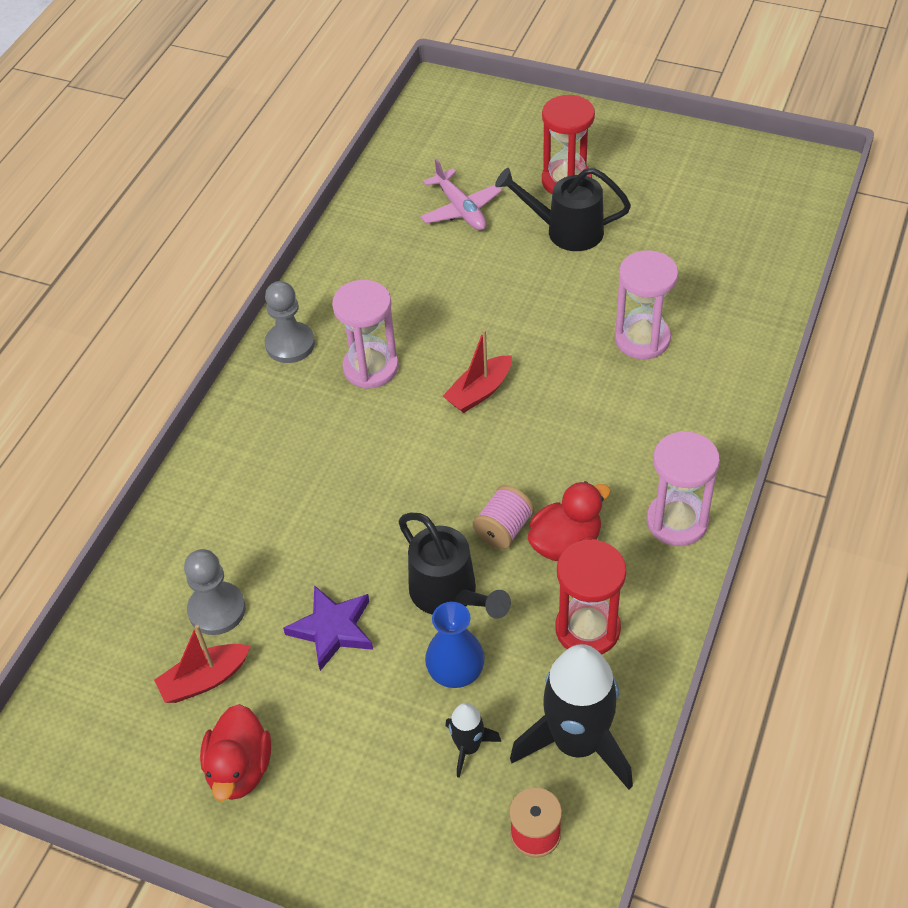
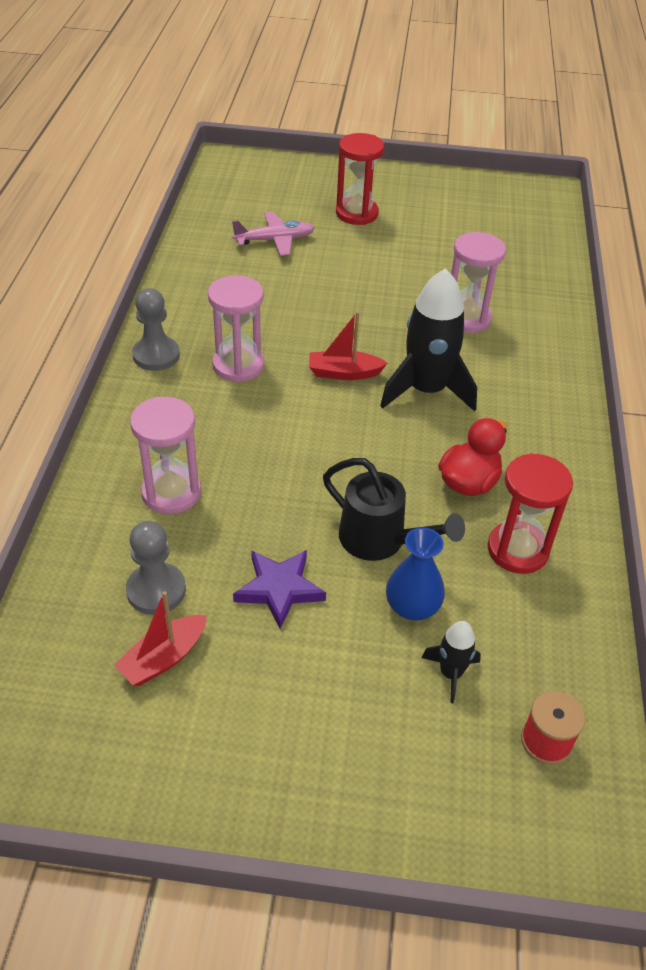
camera: 20 degrees left, 5 degrees down
(240, 769) = (228, 738): red duck -> none
(460, 209) = (275, 240): pink plane -> pink plane turned 60 degrees counterclockwise
(479, 392) = (344, 373): red boat -> red boat turned 60 degrees clockwise
(503, 529) = (408, 479): pink spool -> none
(566, 231) = (370, 248): black watering can -> none
(577, 742) = (550, 649): black rocket -> black rocket (426, 390)
(677, 521) = (556, 451): pink hourglass -> pink hourglass (171, 492)

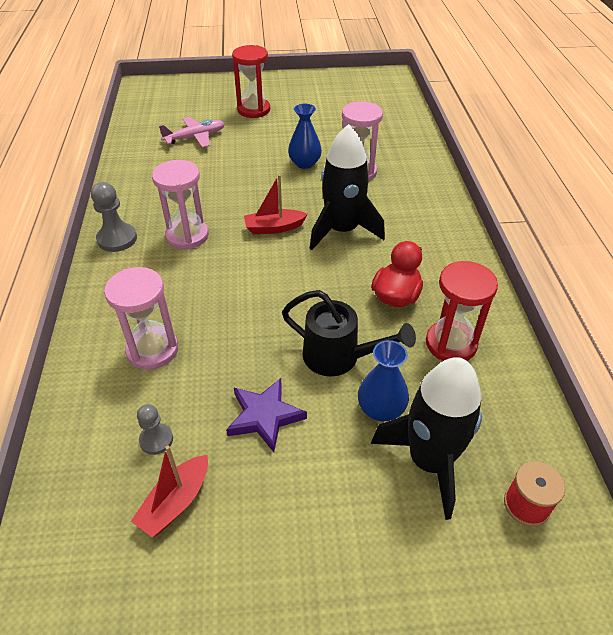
camera: 10 degrees left, 0 degrees up
(156, 590) = (156, 440): grey pawn -> grey pawn, size x0.63
(403, 296) = (304, 163): none -> blue vase
(451, 673) = (429, 461): black rocket -> black rocket, size x2.08

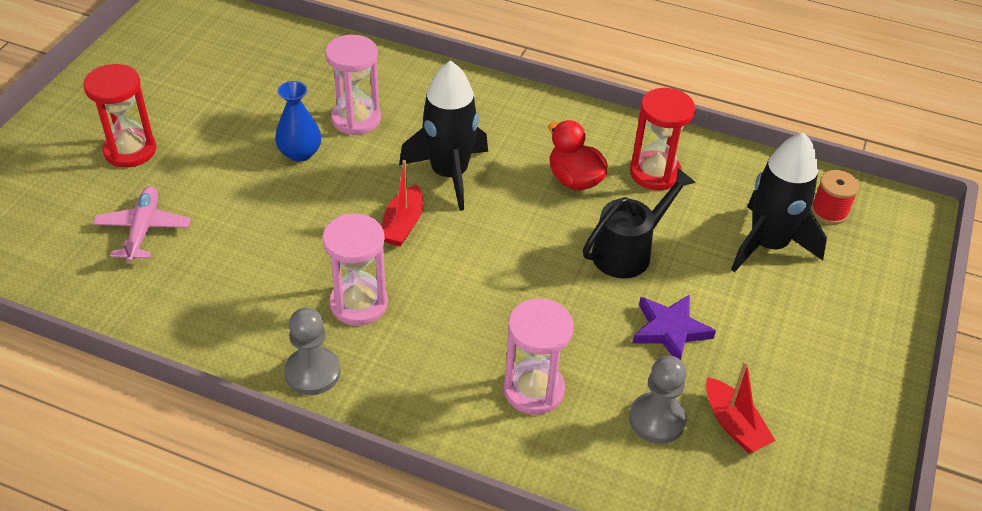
camera: 65 degrees left, 0 degrees up
(156, 440) = (657, 419): grey pawn -> grey pawn, size x1.60
(381, 409) = (702, 250): blue vase -> none

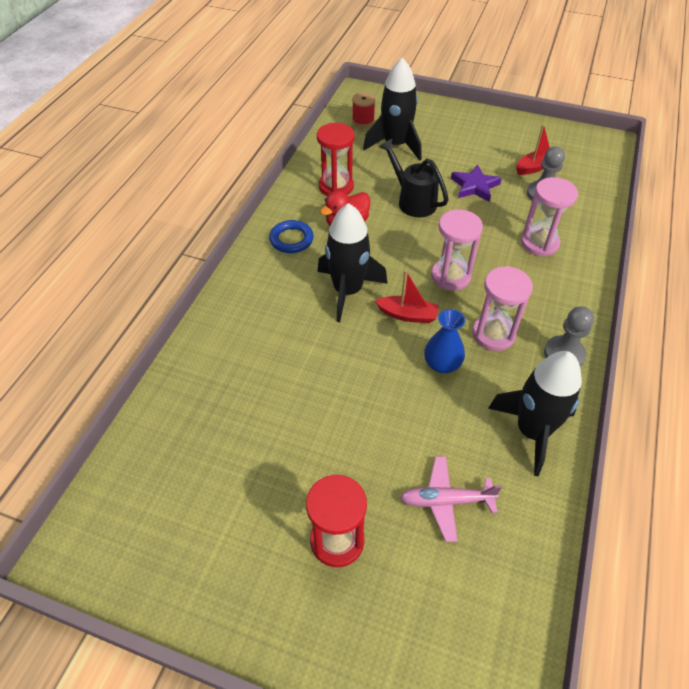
camera: 90 degrees left, 5 degrees up
(205, 315) = (532, 431): none -> black rocket
(300, 153) = (330, 391): blue vase -> blue vase (442, 364)
(356, 119) = (282, 356): pink hourglass -> pink hourglass (451, 276)
(544, 129) = (291, 239): none -> blue ring

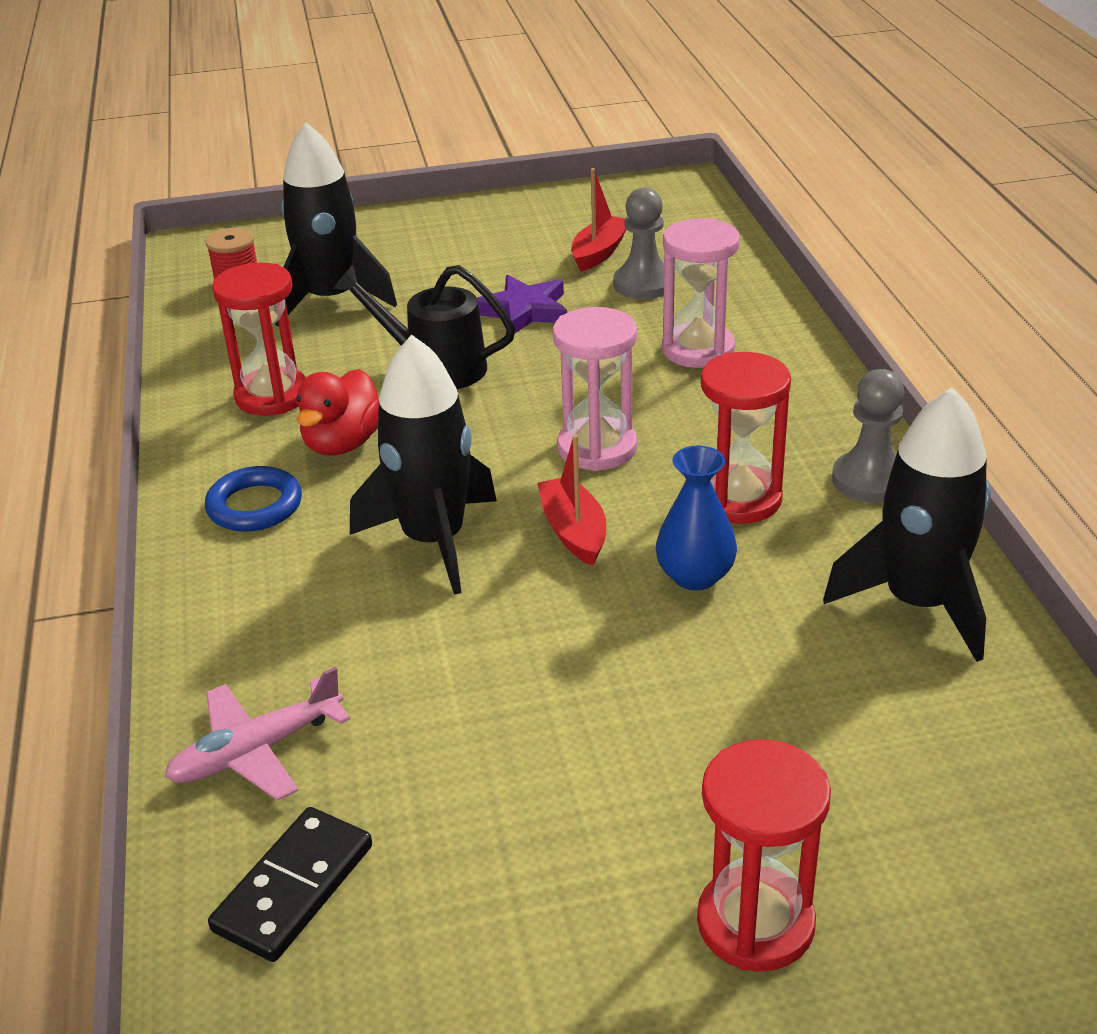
camera: 30 degrees left, 15 degrees down
(186, 422) = (294, 888): none -> black domino
(407, 315) = (573, 531): red boat -> red boat turned 90 degrees counterclockwise
(446, 501) = (879, 766): pink plane -> pink plane (256, 751)
(493, 334) = (739, 499): pink hourglass -> red hourglass

